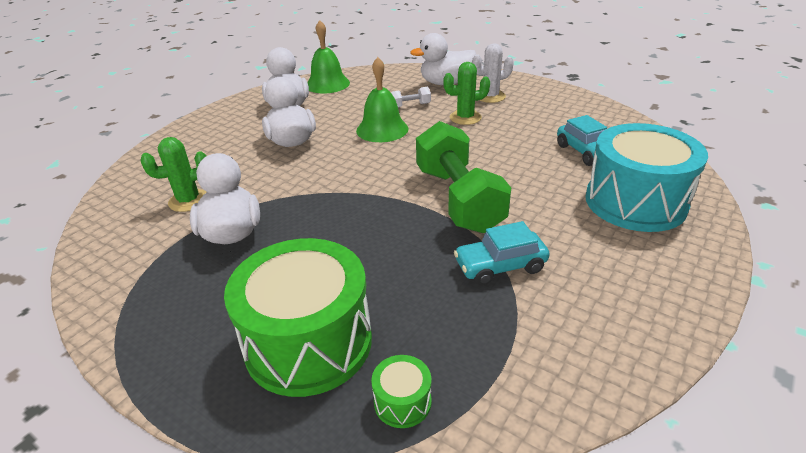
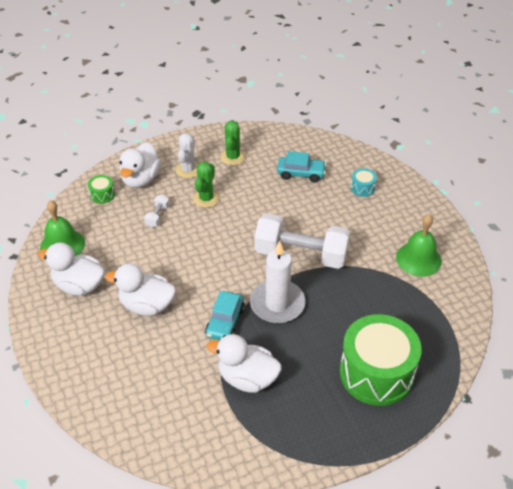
camera: 60 degrees left, 10 degrees up
(188, 200) = (183, 393): green cactus -> green cactus (233, 157)
(362, 211) = (277, 304): none -> white candle
(382, 129) = (180, 248): green bell -> green bell (418, 259)
(402, 402) = (436, 352): green drum -> green drum (102, 195)
(458, 199) = (301, 254): green dumbbell -> white dumbbell
(500, 266) = (373, 270): turquoise car -> turquoise car (225, 322)
(635, 202) = (362, 188): turquoise drum -> turquoise drum, size x0.41

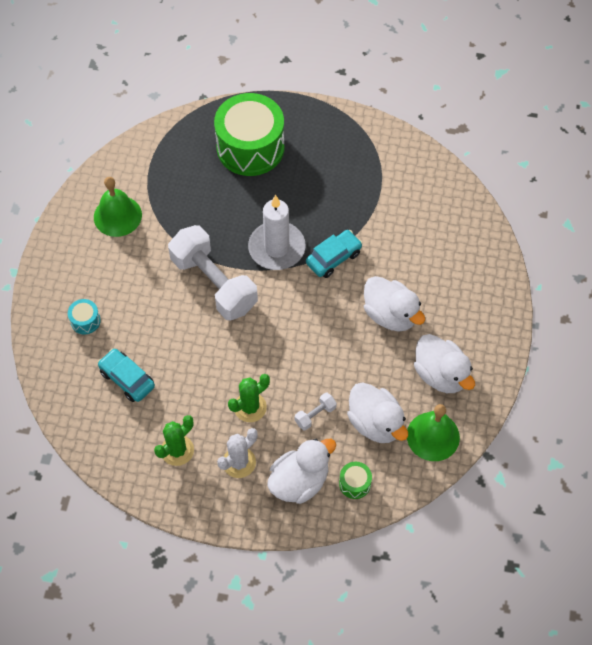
camera: 145 degrees left, 15 degrees up
(247, 378) = (352, 201): white duck -> white duck (375, 423)

